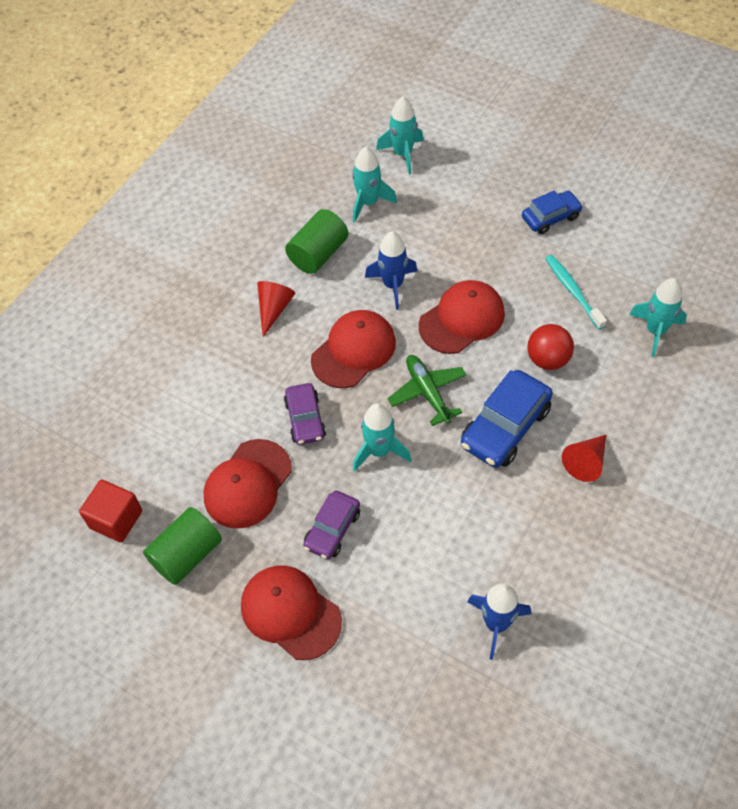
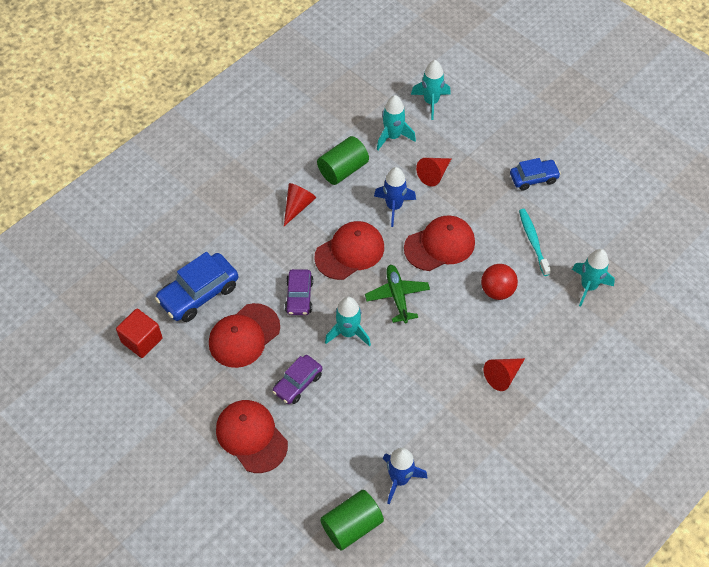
camera: 10 degrees right, 0 degrees up
(187, 554) = (187, 377): green cylinder -> green cylinder (352, 525)
(430, 237) = (434, 174): none -> red cone
(505, 427) = (449, 335): blue car -> blue car (199, 293)

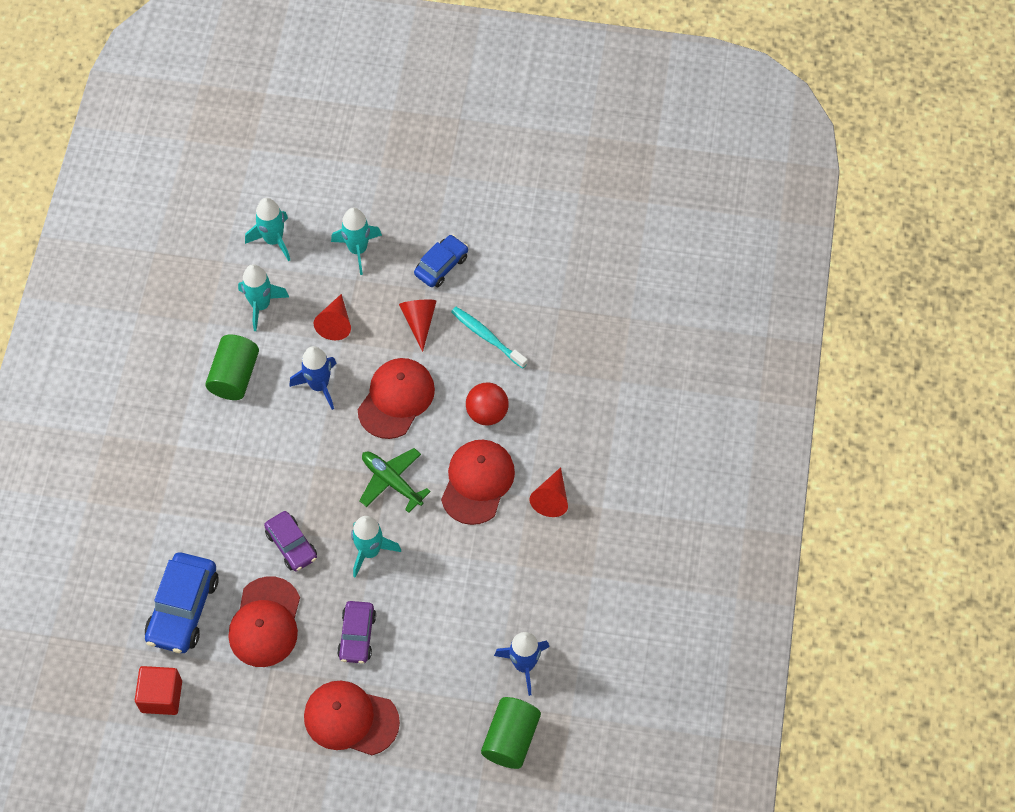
camera: 35 degrees left, 5 degrees up
(298, 206) = (216, 447): red cone -> red cone (419, 322)
(350, 252) = (309, 464): red cap -> red cap (477, 482)
(588, 286) = (572, 353): turquoise rocket -> turquoise rocket (358, 250)

